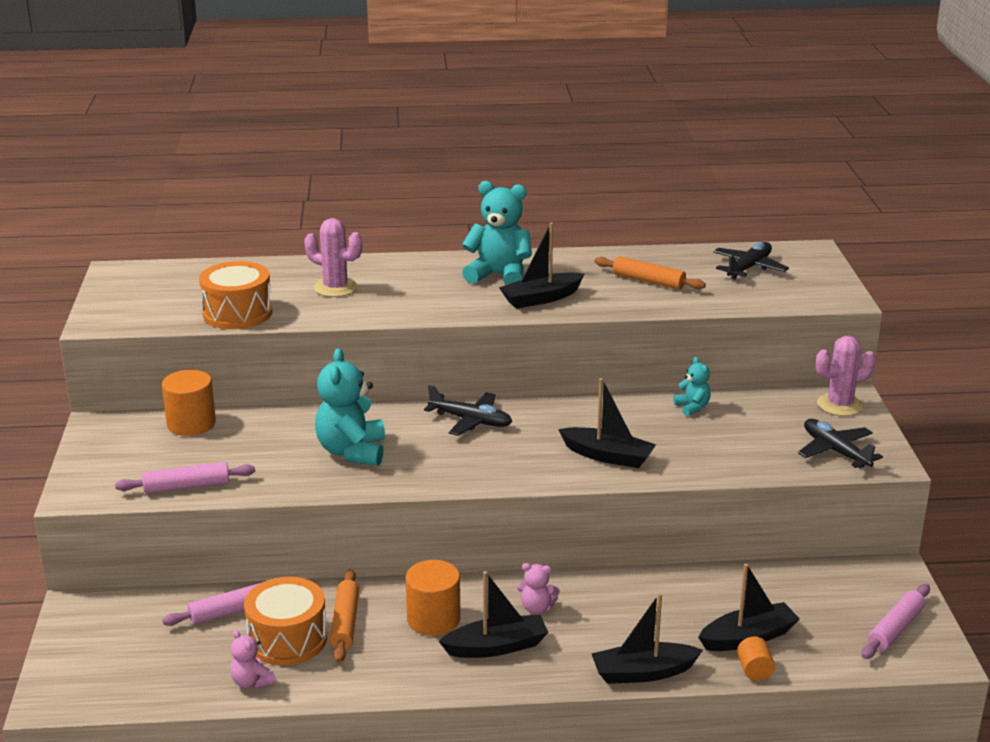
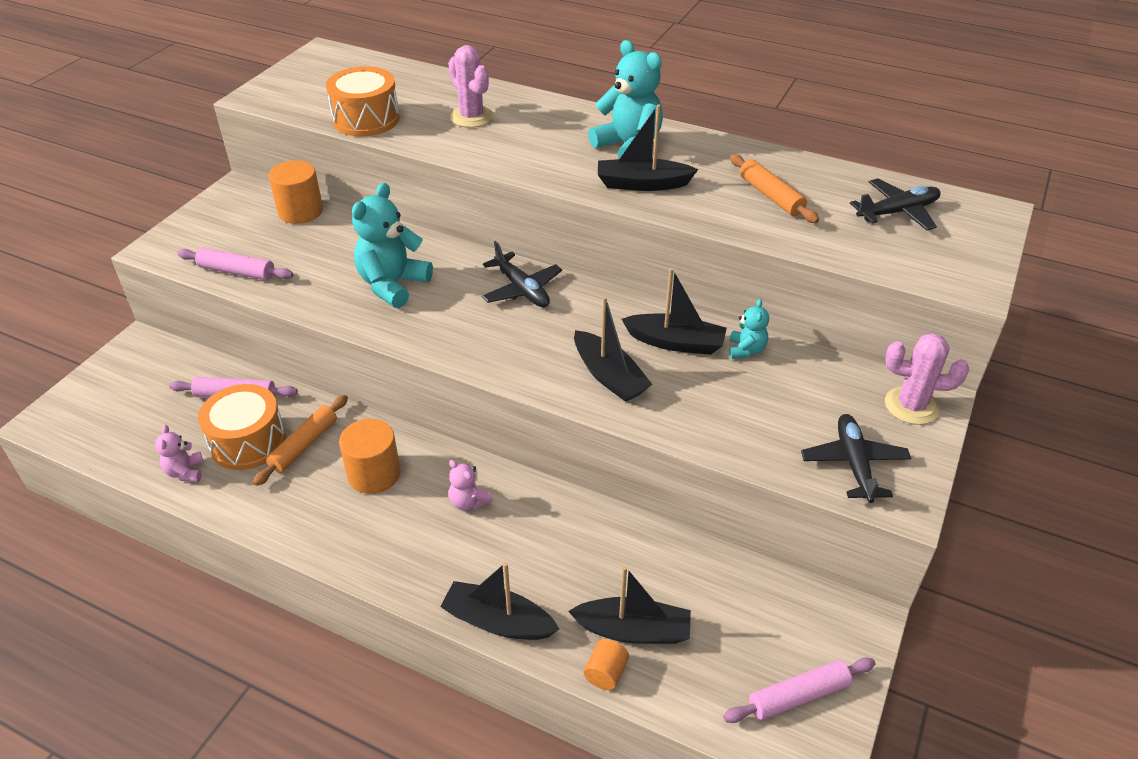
camera: 30 degrees right, 15 degrees up
(496, 647) = (398, 528): black boat -> black boat (676, 342)

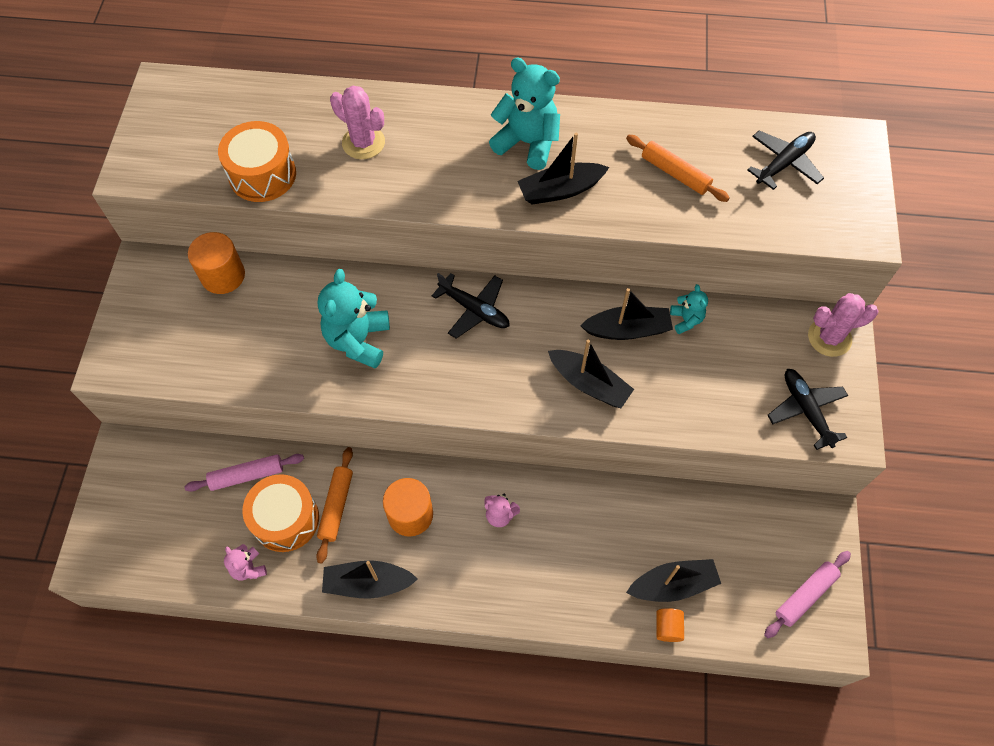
camera: 20 degrees left, 20 degrees up
(237, 271) = (205, 369): pink rolling pin -> none
(498, 621) = (572, 614): black boat -> black boat (368, 583)

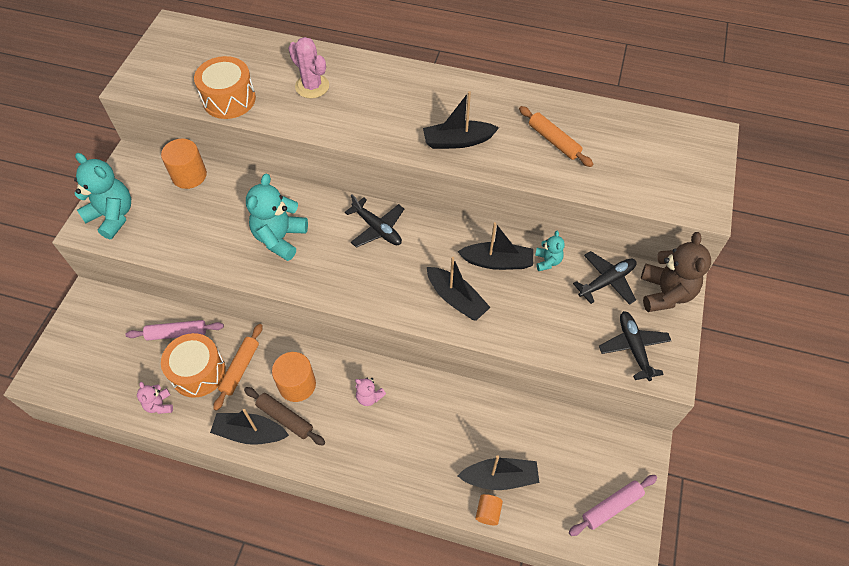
camera: 10 degrees right, 5 degrees down
(405, 558) = (285, 418): none -> brown rolling pin
(527, 143) = (440, 103): turquoise teddy bear -> turquoise teddy bear (113, 216)
(784, 163) = (646, 145): black plane -> black plane (607, 281)
(829, 338) = (665, 293): pink cactus -> brown teddy bear

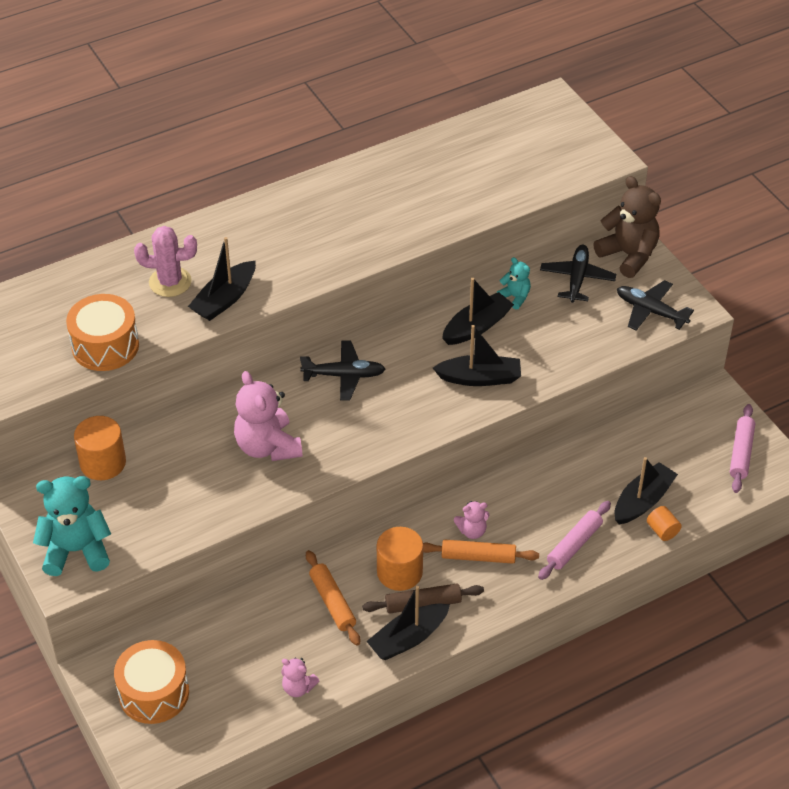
camera: 45 degrees left, 10 degrees down
(177, 333) = (233, 625): pink rolling pin -> pink rolling pin (574, 545)
(198, 372) = (297, 636): orange drum -> orange drum (154, 693)
(280, 238) = (267, 446): turquoise teddy bear -> pink teddy bear
(457, 141) = (362, 238): black boat -> black boat (224, 299)
(553, 141) = (439, 185): orange rolling pin -> orange rolling pin (478, 557)

